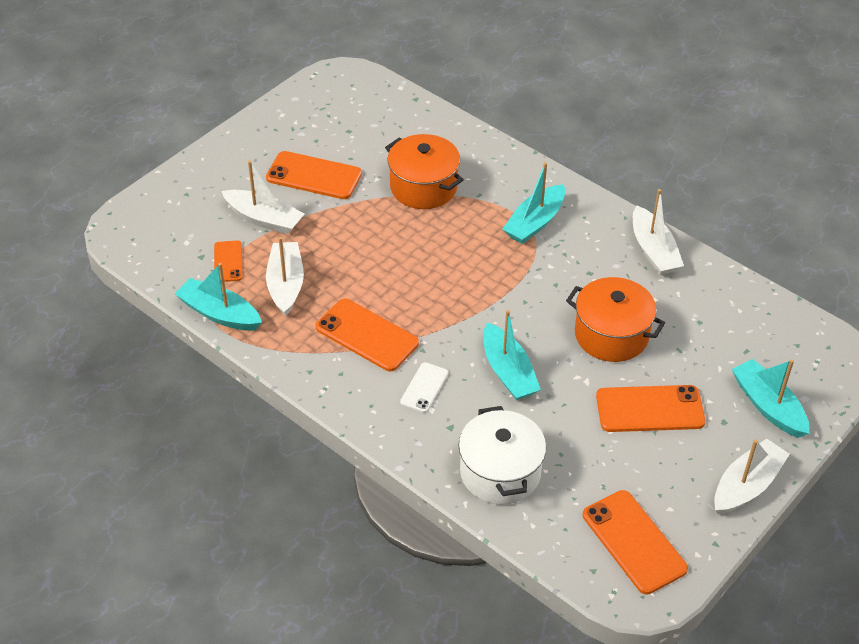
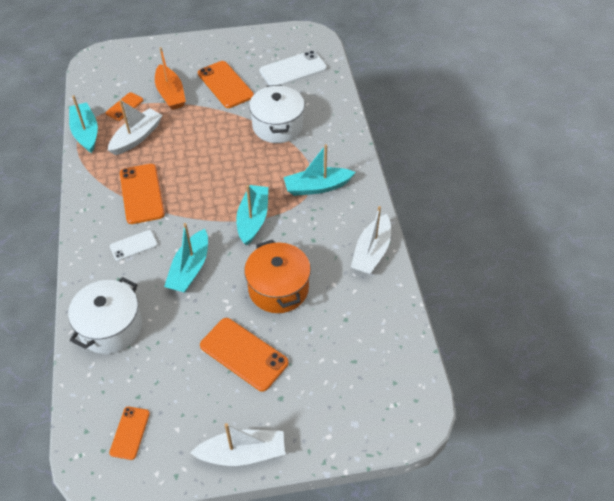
camera: 40 degrees right, 5 degrees up
(264, 219) = (170, 94): white boat -> orange boat
(368, 121) = (293, 70): none -> white phone
(423, 187) = (277, 126): orange pot -> white pot
(634, 542) = (130, 433): orange phone -> orange phone, size x0.57
(768, 406) = (323, 410): turquoise boat -> turquoise boat (253, 219)

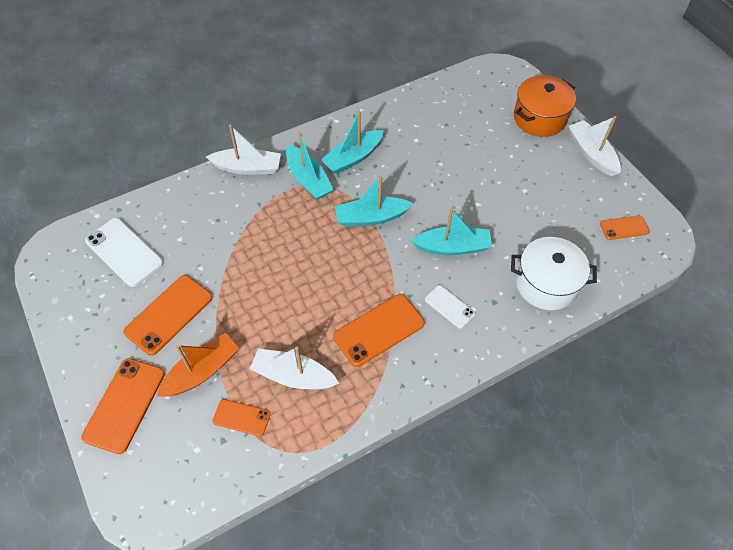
camera: 110 degrees left, 5 degrees up
(86, 133) = (304, 442): turquoise boat -> turquoise boat (353, 158)
(244, 354) = (514, 178): orange phone -> orange phone (124, 405)
(277, 126) = (229, 237): white pot -> none
(278, 288) = (440, 175): orange pot -> orange pot (539, 118)
(371, 252) = (370, 123): white boat -> white boat (247, 168)

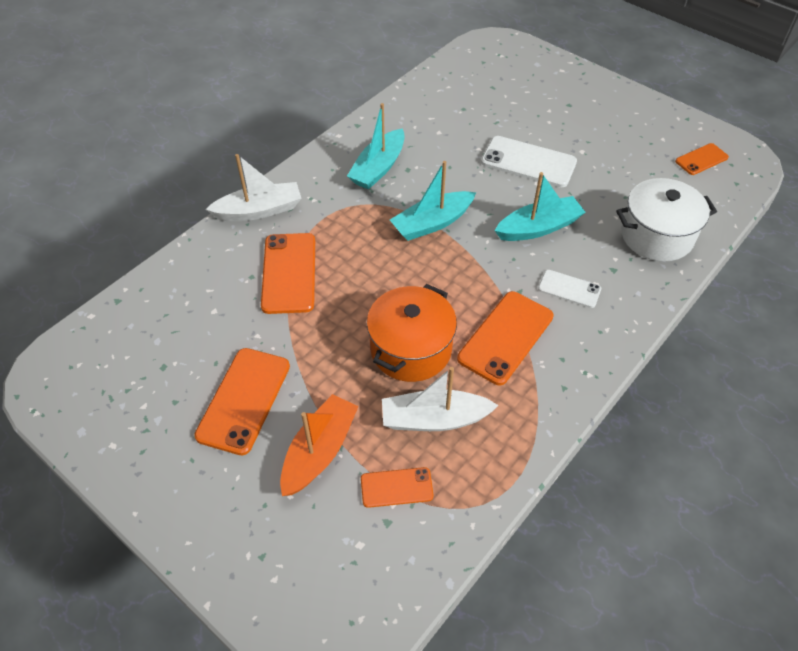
camera: 20 degrees left, 5 degrees down
(124, 252) = (149, 346): white phone -> white phone (528, 162)
(124, 405) = (239, 525): orange phone -> orange phone (289, 273)
(308, 179) = (339, 203): turquoise boat -> none
(539, 118) = (557, 79): orange pot -> orange pot (411, 349)
(591, 153) = (629, 99): white boat -> none

